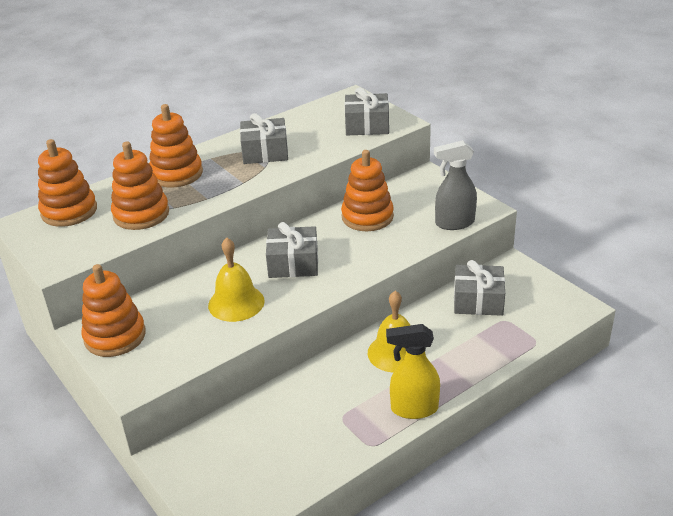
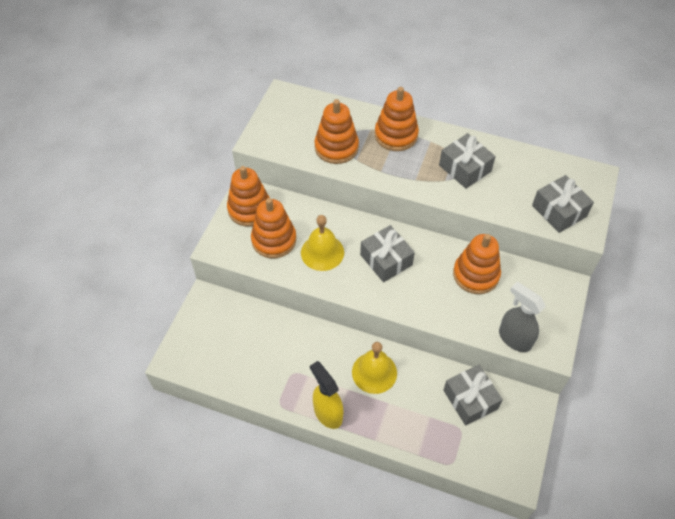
camera: 55 degrees right, 20 degrees up
(69, 211) = (312, 109): orange stacking toy -> orange stacking toy (274, 240)

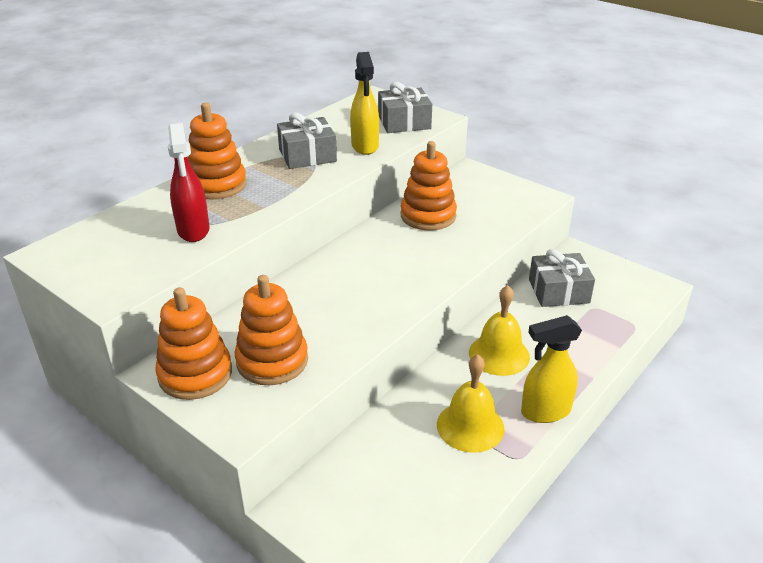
camera: 70 degrees left, 20 degrees down
(322, 252) = (324, 319): yellow bell -> yellow bell (470, 426)
(336, 147) = (193, 230): orange stacking toy -> red spray bottle
(386, 260) = (370, 270): grey gift -> none
(500, 198) = (365, 146): none -> yellow spray bottle
(514, 338) = (520, 214): grey spray bottle -> none

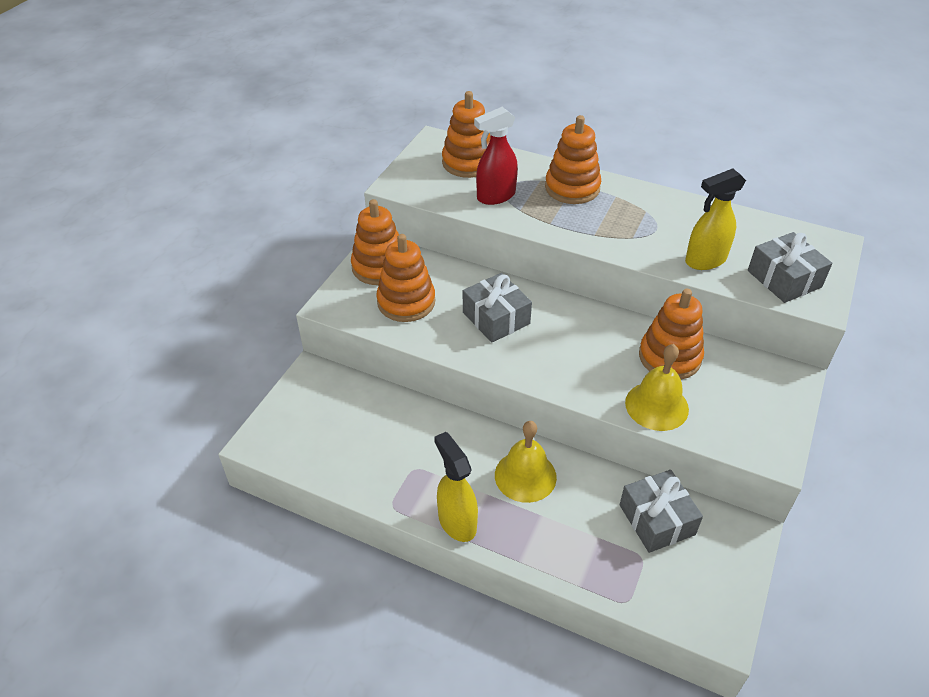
camera: 75 degrees right, 10 degrees up
(115, 237) = (468, 162): none -> orange stacking toy
(307, 155) = (659, 226): grey gift -> grey gift (496, 318)
(470, 426) = (421, 466): yellow bell -> yellow bell (656, 406)

